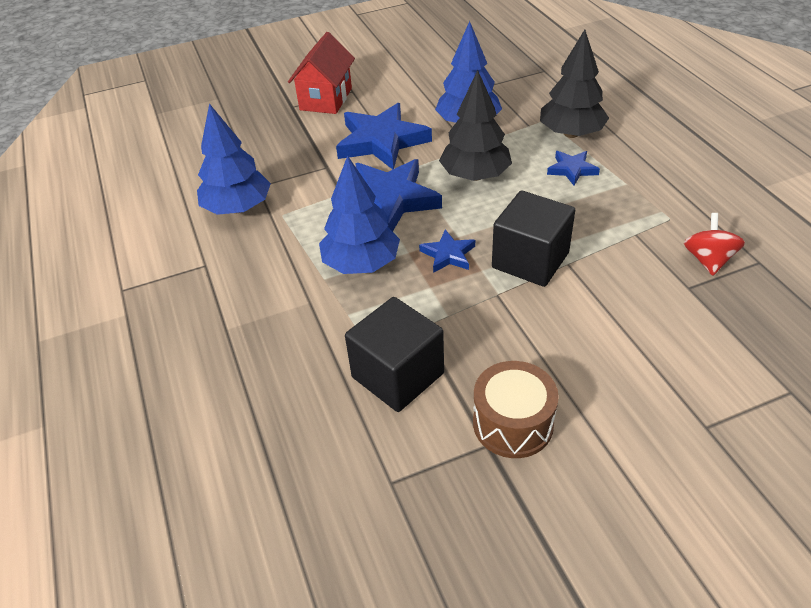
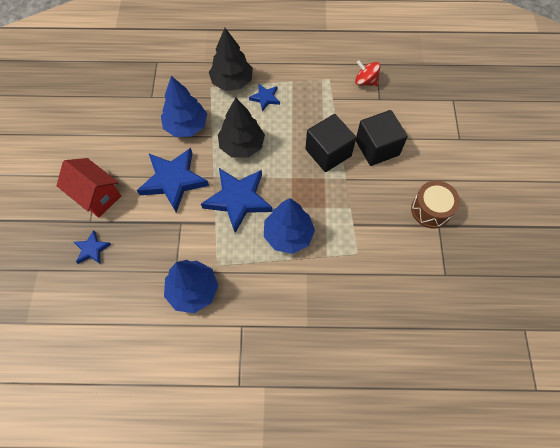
camera: 70 degrees left, 20 degrees up
(397, 375) = (381, 247): black cube -> black cube (377, 147)
(448, 254) = (303, 188): blue star -> blue star (92, 249)

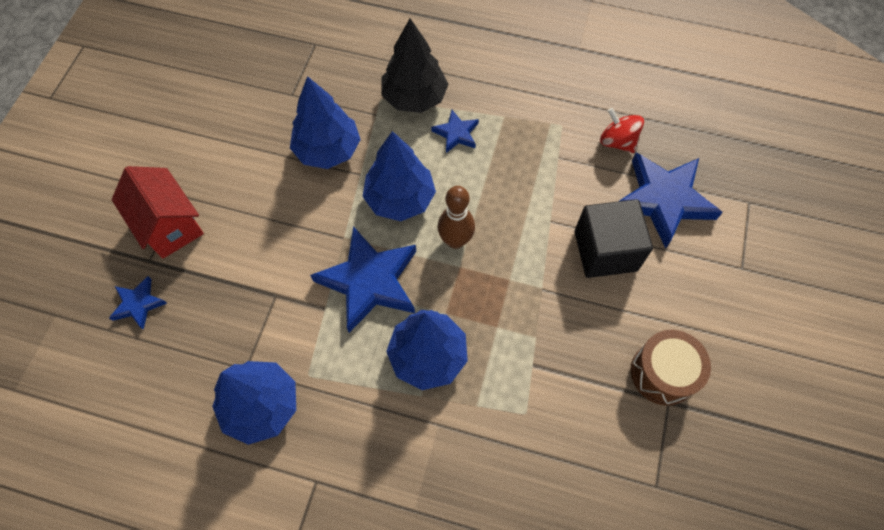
camera: 15 degrees right, 0 degrees up
(173, 180) = (284, 228): blue star -> blue star (663, 200)
(242, 145) = (400, 199): black tree -> blue tree
(284, 162) = (455, 240): none -> brown bowling pin
(328, 152) = (526, 240): black cube -> none

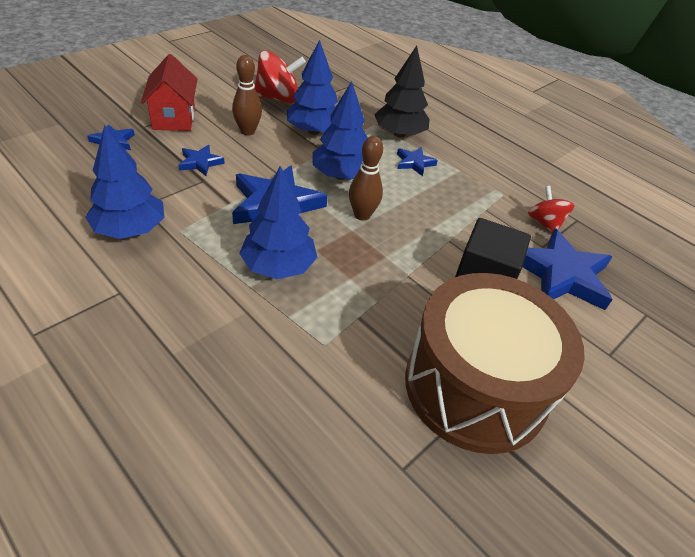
camera: 25 degrees right, 20 degrees down
(252, 273) = (200, 162): none -> blue star
(253, 120) = (278, 98): none -> red spinning top
(262, 195) = (247, 131): none -> brown bowling pin
(663, 373) = (475, 386): brown drum -> brown drum, size x2.03

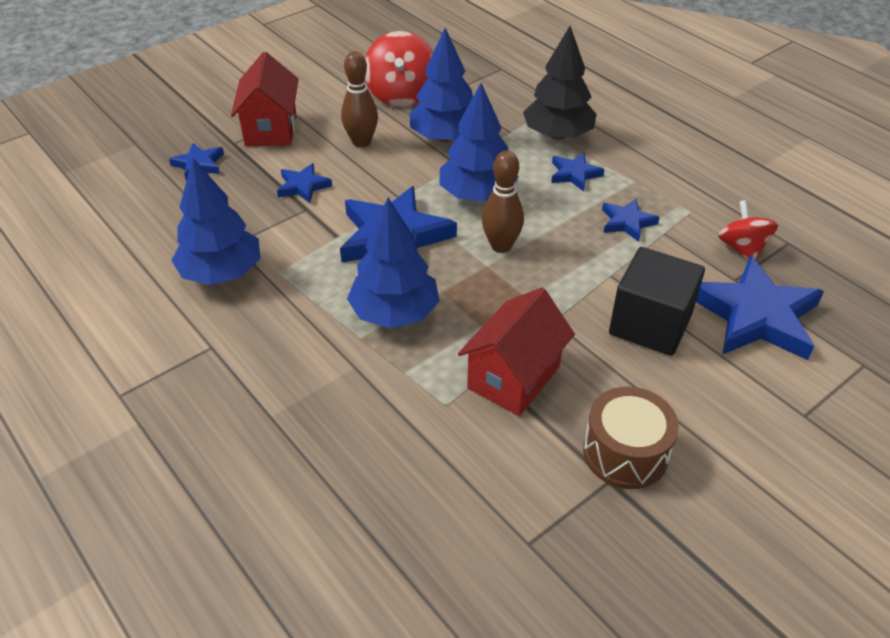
camera: 10 degrees right, 0 degrees up
(278, 98) = (401, 95): red spinning top -> red spinning top turned 90 degrees clockwise
(379, 322) = (514, 377): none -> red house
(457, 200) = (627, 222): none -> blue star
(475, 386) = (625, 453): brown drum -> brown drum, size x0.49

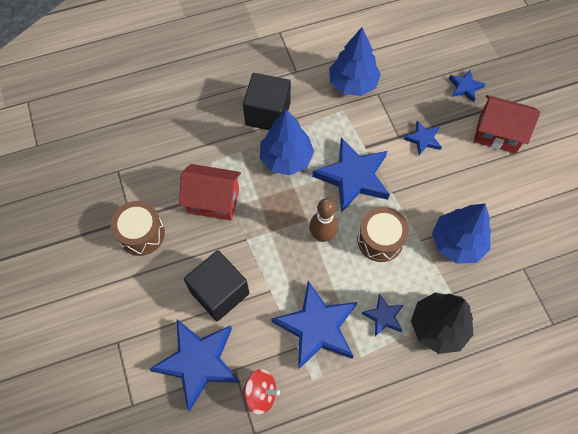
camera: 110 degrees right, 20 degrees up
(316, 359) = (268, 114): none -> black cube
(361, 142) = (465, 186): brown bowling pin -> none
(401, 95) = (526, 230): red spinning top -> none
(477, 195) = (380, 240): blue tree -> brown drum
(514, 377) = (213, 201): red house -> red house turned 45 degrees counterclockwise
(627, 222) = (317, 327): blue star -> blue star, size x2.02

